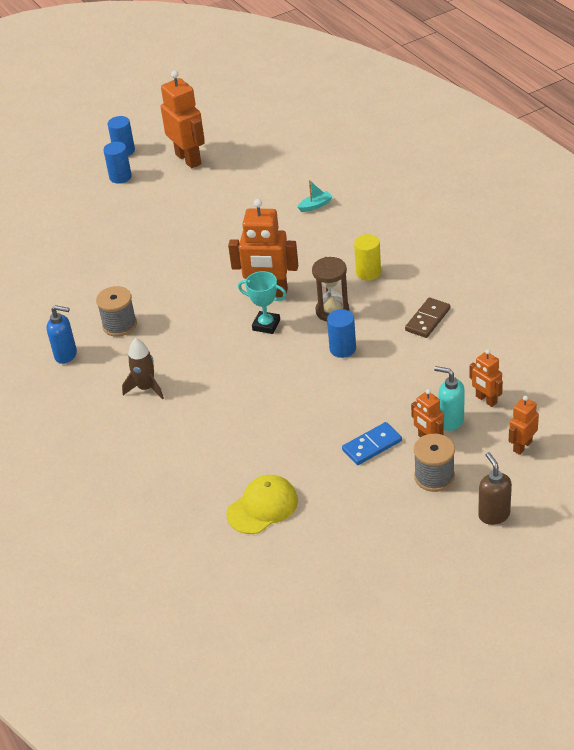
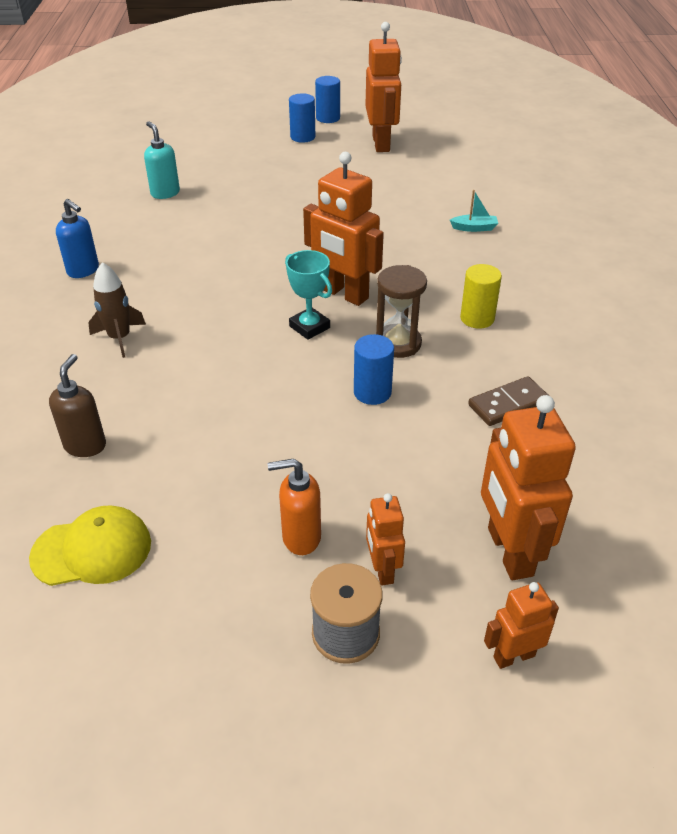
camera: 25 degrees right, 0 degrees up
(119, 325) = (163, 264): grey spool -> none
(372, 445) = (300, 538): blue domino -> orange soap dispenser
(450, 421) = (434, 558): turquoise soap dispenser -> turquoise soap dispenser (165, 193)
(486, 400) = (509, 552): orange robot -> orange robot, size x1.87
(493, 515) = (385, 754): brown soap dispenser -> brown soap dispenser (85, 445)

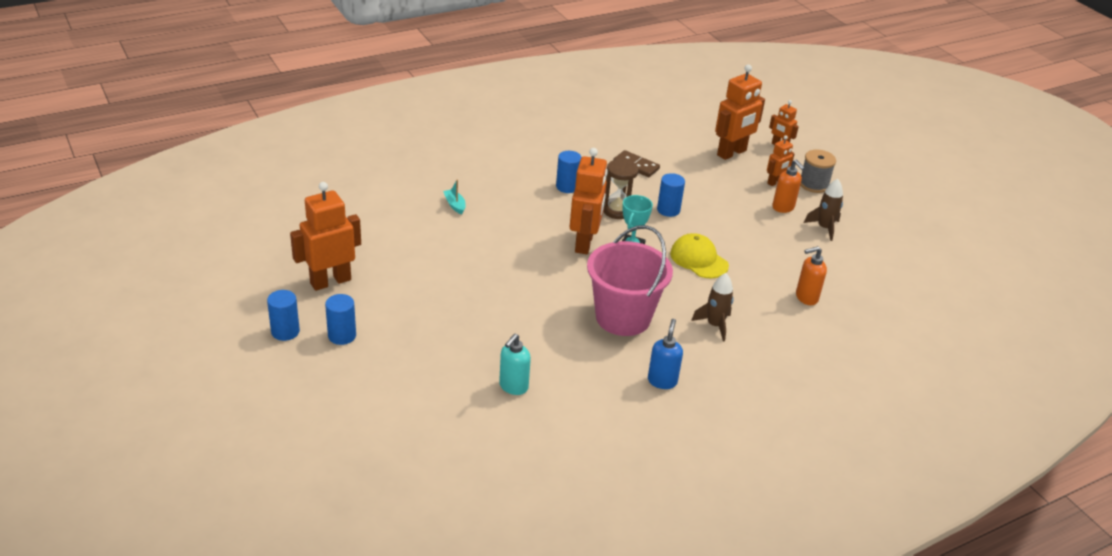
camera: 120 degrees left, 5 degrees down
(85, 445) = (806, 297): brown soap dispenser -> orange soap dispenser
(92, 550) = (856, 266): yellow cap -> yellow cap (698, 259)
(194, 278) = (623, 317): none -> pink bucket
(210, 566) = (824, 228): none -> brown rocket
(477, 318) = (567, 187): yellow cylinder -> blue cylinder

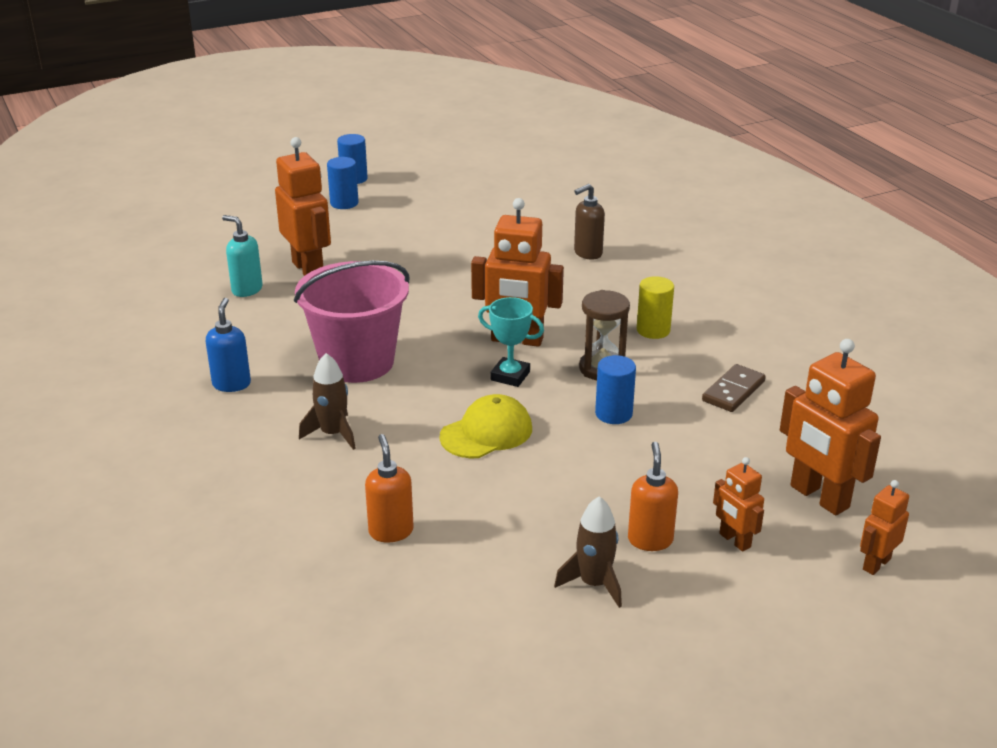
camera: 95 degrees right, 5 degrees down
(330, 281) = (432, 193): orange robot -> orange robot (308, 269)
(455, 205) = (587, 253): turquoise boat -> brown soap dispenser
(567, 187) = (653, 330): blue cylinder -> yellow cylinder
(662, 381) = (232, 384): blue soap dispenser -> blue soap dispenser turned 105 degrees counterclockwise
(783, 208) = (650, 540): orange soap dispenser -> orange soap dispenser turned 120 degrees clockwise
(814, 184) = (743, 592): grey spool -> none

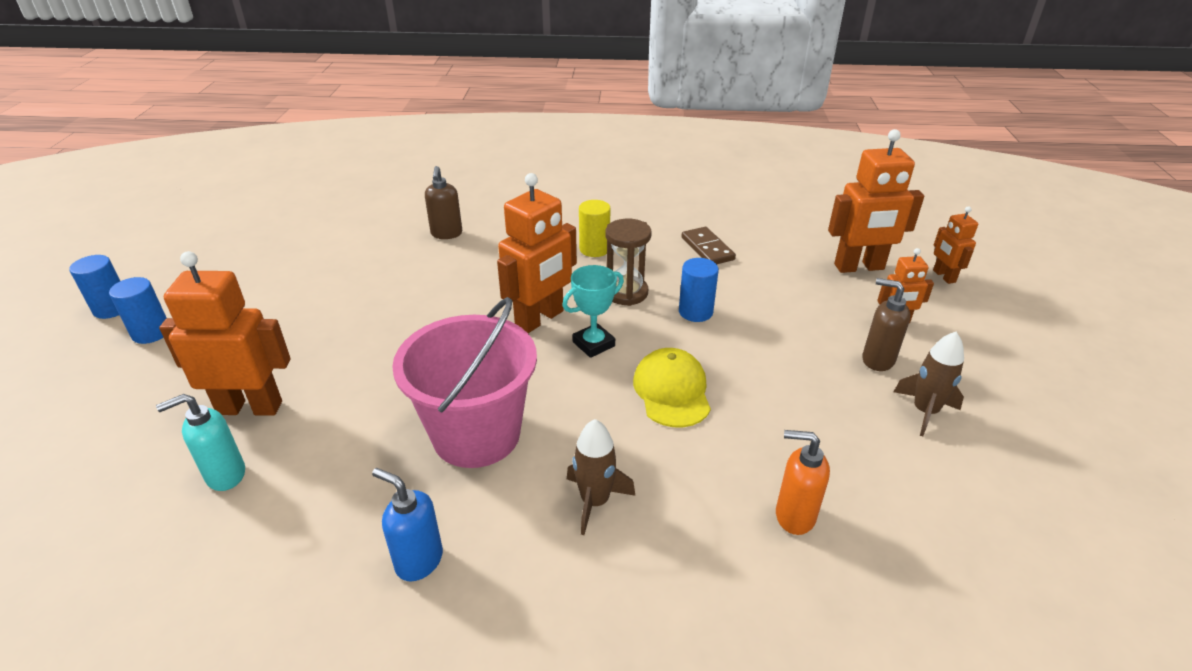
camera: 60 degrees left, 5 degrees up
(650, 540) = (877, 360): orange soap dispenser -> brown soap dispenser

